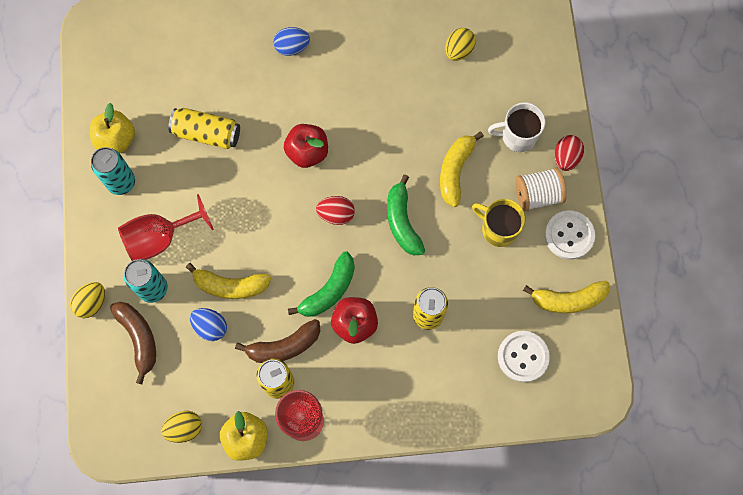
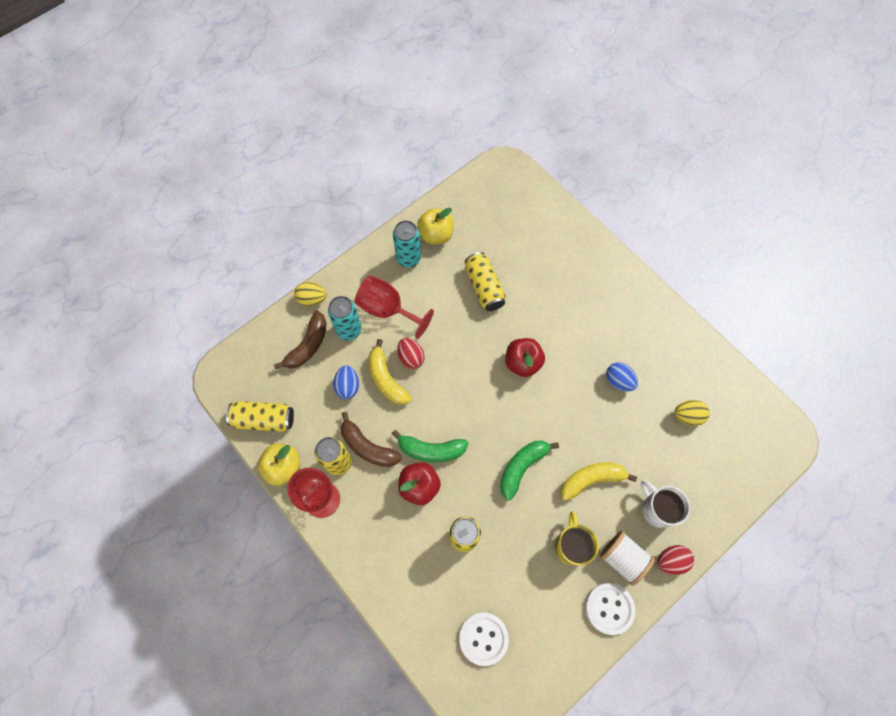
camera: 55 degrees right, 5 degrees down
(184, 428) = (264, 419): yellow egg -> yellow can
(292, 47) = (591, 298): blue egg -> blue egg (618, 381)
(336, 214) = (492, 415): red egg -> red egg (411, 358)
(568, 299) = (556, 644): yellow banana -> none

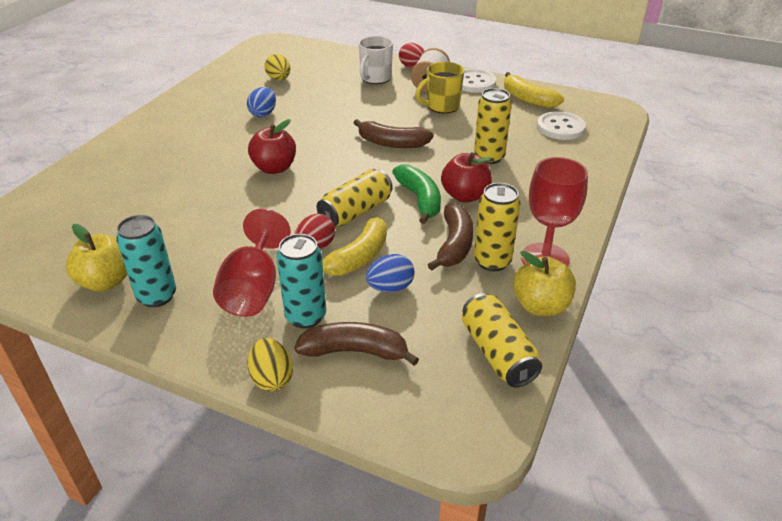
camera: 115 degrees left, 30 degrees down
(484, 287) = (182, 218): yellow can -> yellow can (356, 211)
(522, 467) = (392, 143): green banana -> brown banana
(592, 480) = (374, 108): yellow banana -> yellow banana (527, 99)

